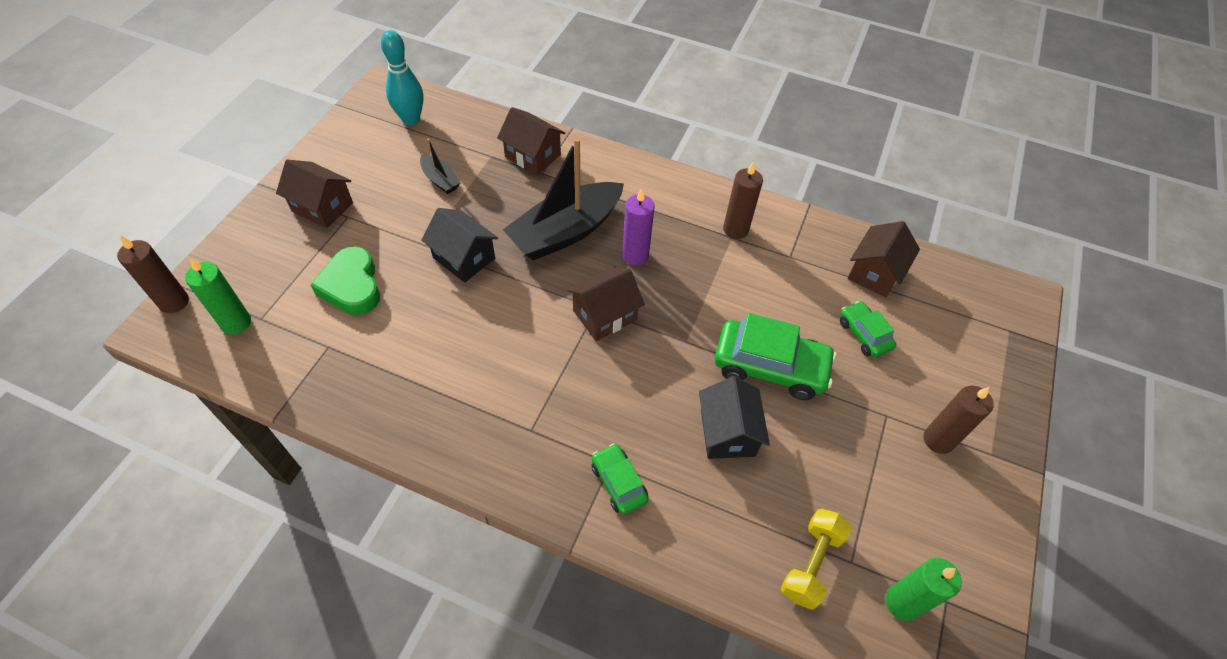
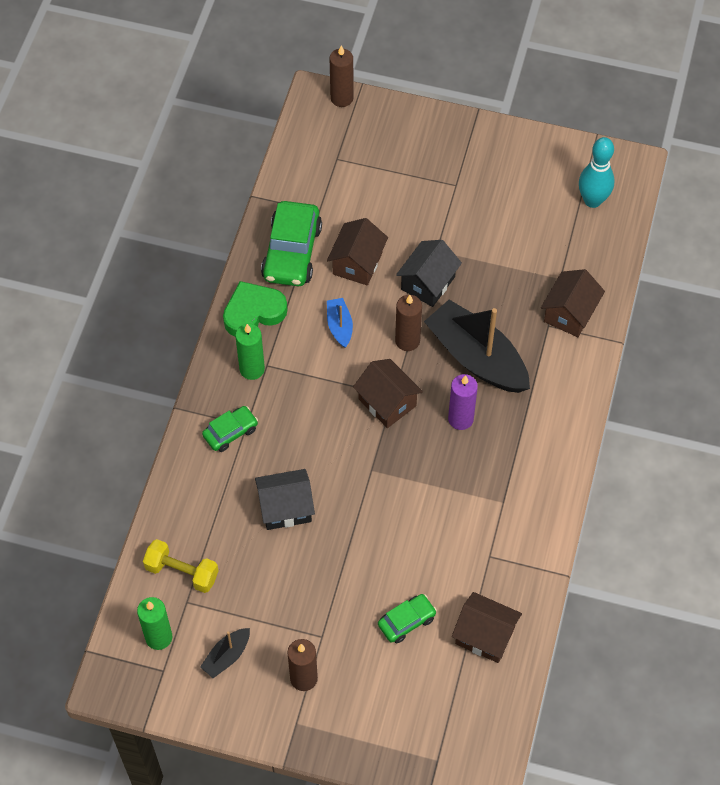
camera: 85 degrees right, 5 degrees up
(236, 323) = (330, 144): green candle -> green candle (252, 369)
(322, 207) = (462, 163): brown house -> brown house (357, 263)
(352, 286) = (381, 209): green heart -> green heart (253, 312)
(440, 180) = (517, 244): black boat -> black boat (226, 656)
(496, 347) = (339, 326): none -> blue boat
(735, 229) = (513, 504): brown candle -> brown candle (407, 341)
(770, 367) = (356, 539): green car -> green car (292, 252)

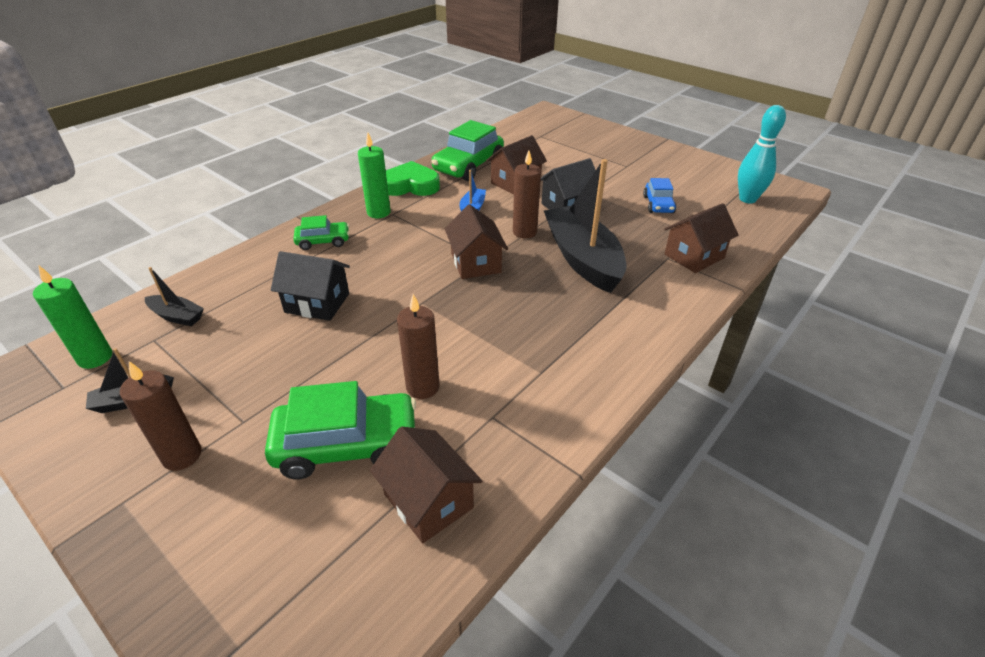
camera: 25 degrees right, 20 degrees down
(182, 572) = (177, 316): yellow dumbbell -> black boat
(341, 98) = (565, 115): brown candle -> brown candle (422, 387)
(406, 621) = (347, 445): green car -> green car, size x1.82
(460, 419) = (538, 294): purple candle -> none
(512, 245) = (658, 205): none -> blue car

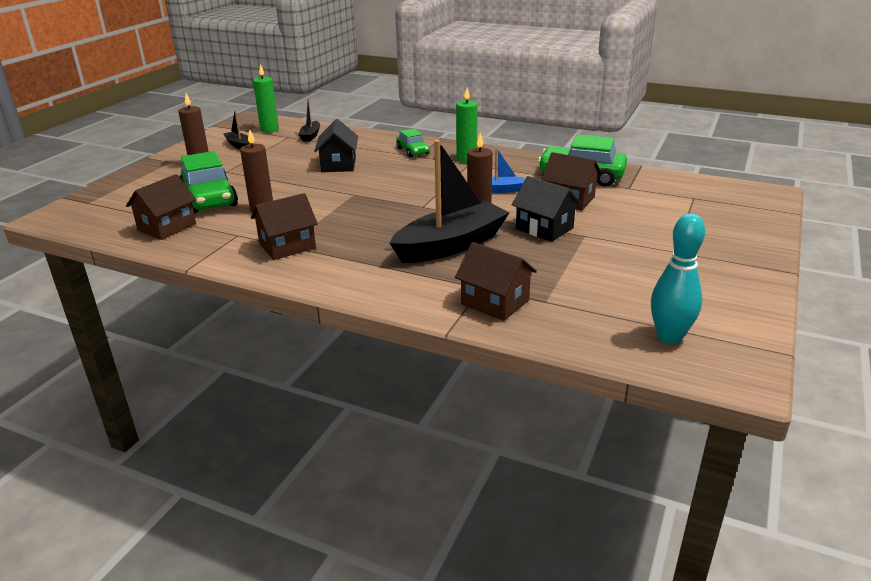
camera: 75 degrees right, 10 degrees down
(410, 185) = (520, 161): green heart -> none
(475, 263) = (416, 203): brown house -> brown house (287, 246)
(658, 205) = (593, 276): blue car -> none

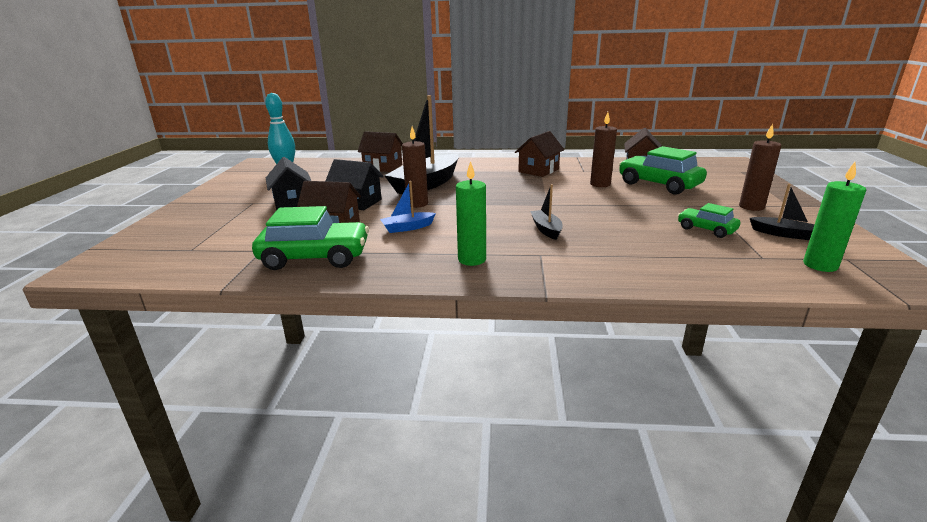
camera: 160 degrees right, 5 degrees down
(310, 136) = (736, 264): black boat -> black boat (546, 229)
(338, 165) = (613, 228): black house -> black house (292, 203)
(413, 151) = (555, 261): green car -> green car (706, 229)

